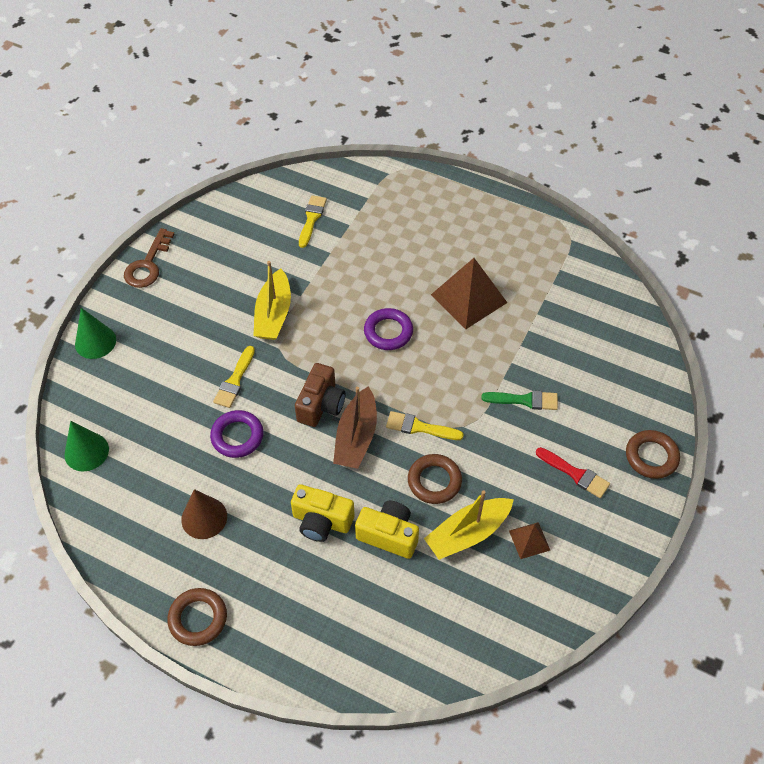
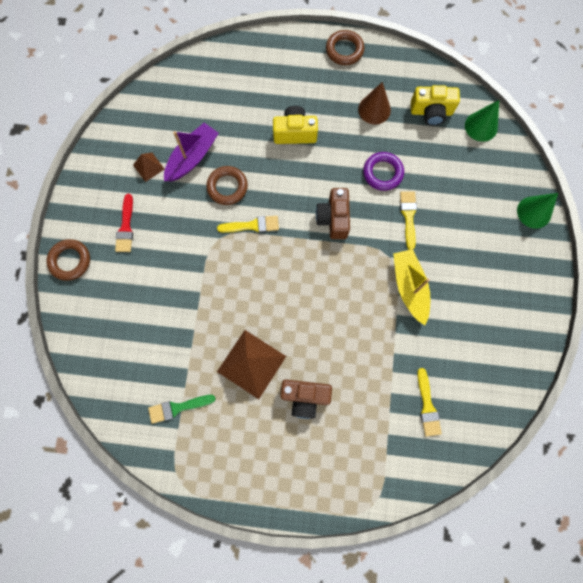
camera: 160 degrees right, 20 degrees up
(148, 264) = (541, 300): brown key -> none
(356, 437) = (296, 202): brown boat -> none
(388, 332) = (308, 303): purple ring -> none
(389, 535) = (246, 139): yellow camera -> yellow camera (431, 112)
(425, 257) = (305, 397): none -> brown camera
(467, 533) = (192, 157): yellow boat -> purple boat
(524, 400) = (178, 277): green brush -> green brush (178, 408)
(575, 474) = (126, 227): red brush -> red brush turned 105 degrees counterclockwise

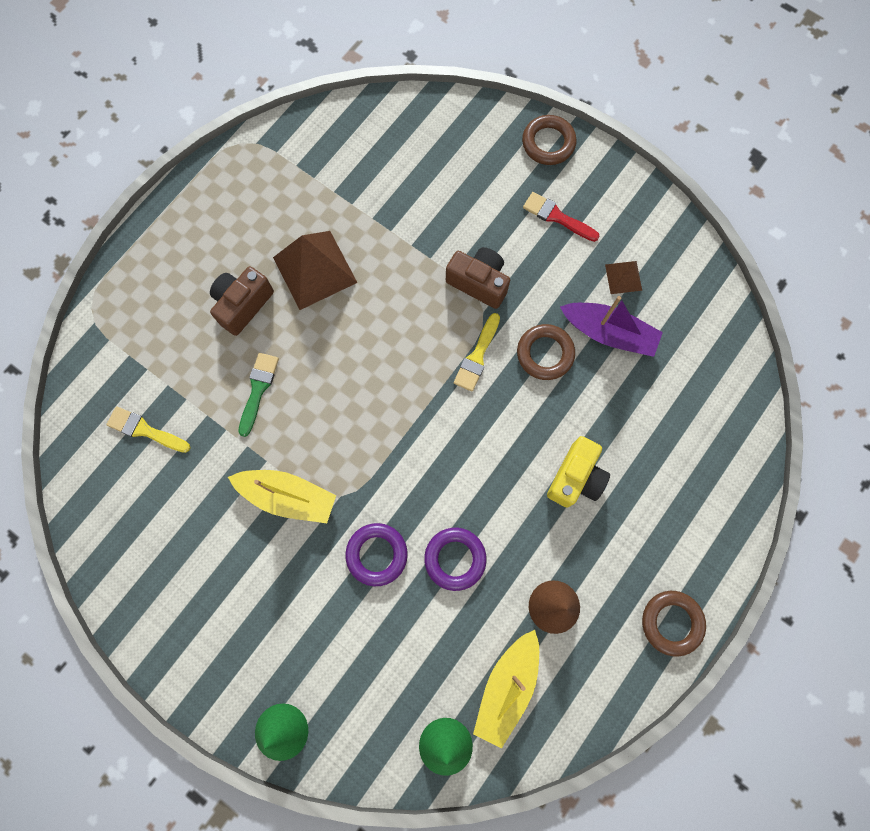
camera: 120 degrees right, 0 degrees up
(178, 408) = (317, 175): green brush -> green brush (258, 389)
(192, 157) = (608, 333): purple boat -> purple boat turned 45 degrees counterclockwise
(333, 218) = (429, 458): brown camera -> brown camera (479, 282)
(408, 216) = (377, 554): yellow brush -> purple ring
(431, 112) = (507, 686): yellow camera -> yellow boat

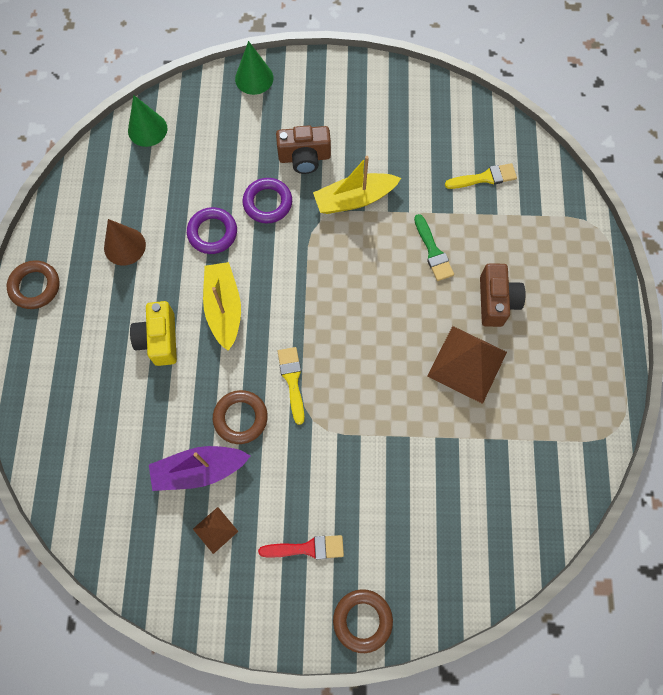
camera: 145 degrees right, 5 degrees down
(479, 282) = (332, 441): brown camera -> brown camera (304, 157)
(507, 686) = (128, 182): yellow boat -> yellow boat (224, 308)

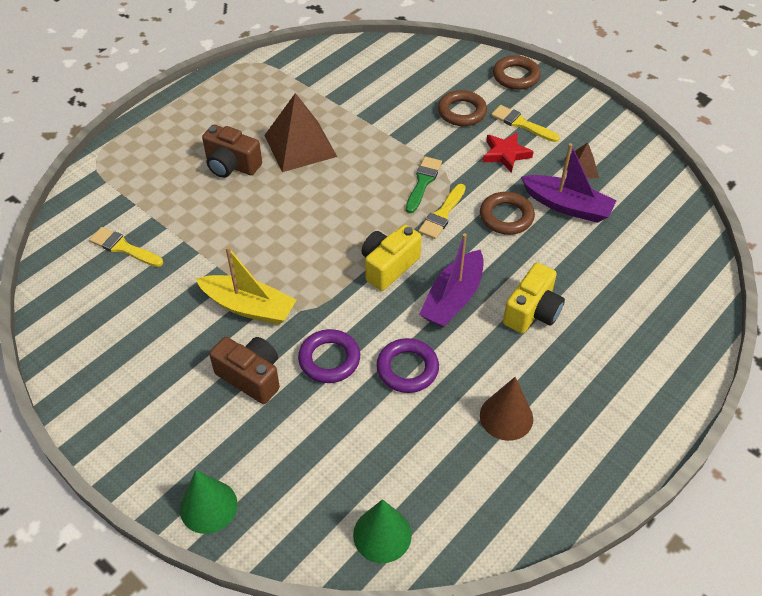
camera: 140 degrees left, 20 degrees down
(35, 286) = (629, 440): brown ring -> brown ring (461, 112)
(224, 308) = (453, 298): yellow boat -> purple boat
(291, 301) = (388, 266): none -> yellow camera
(292, 493) = (505, 154): none -> red star
(307, 548) = (521, 124): red brush -> yellow brush
(433, 251) = (234, 225): green brush -> green brush (423, 182)
(496, 301) = (231, 165): brown camera -> brown camera turned 105 degrees counterclockwise

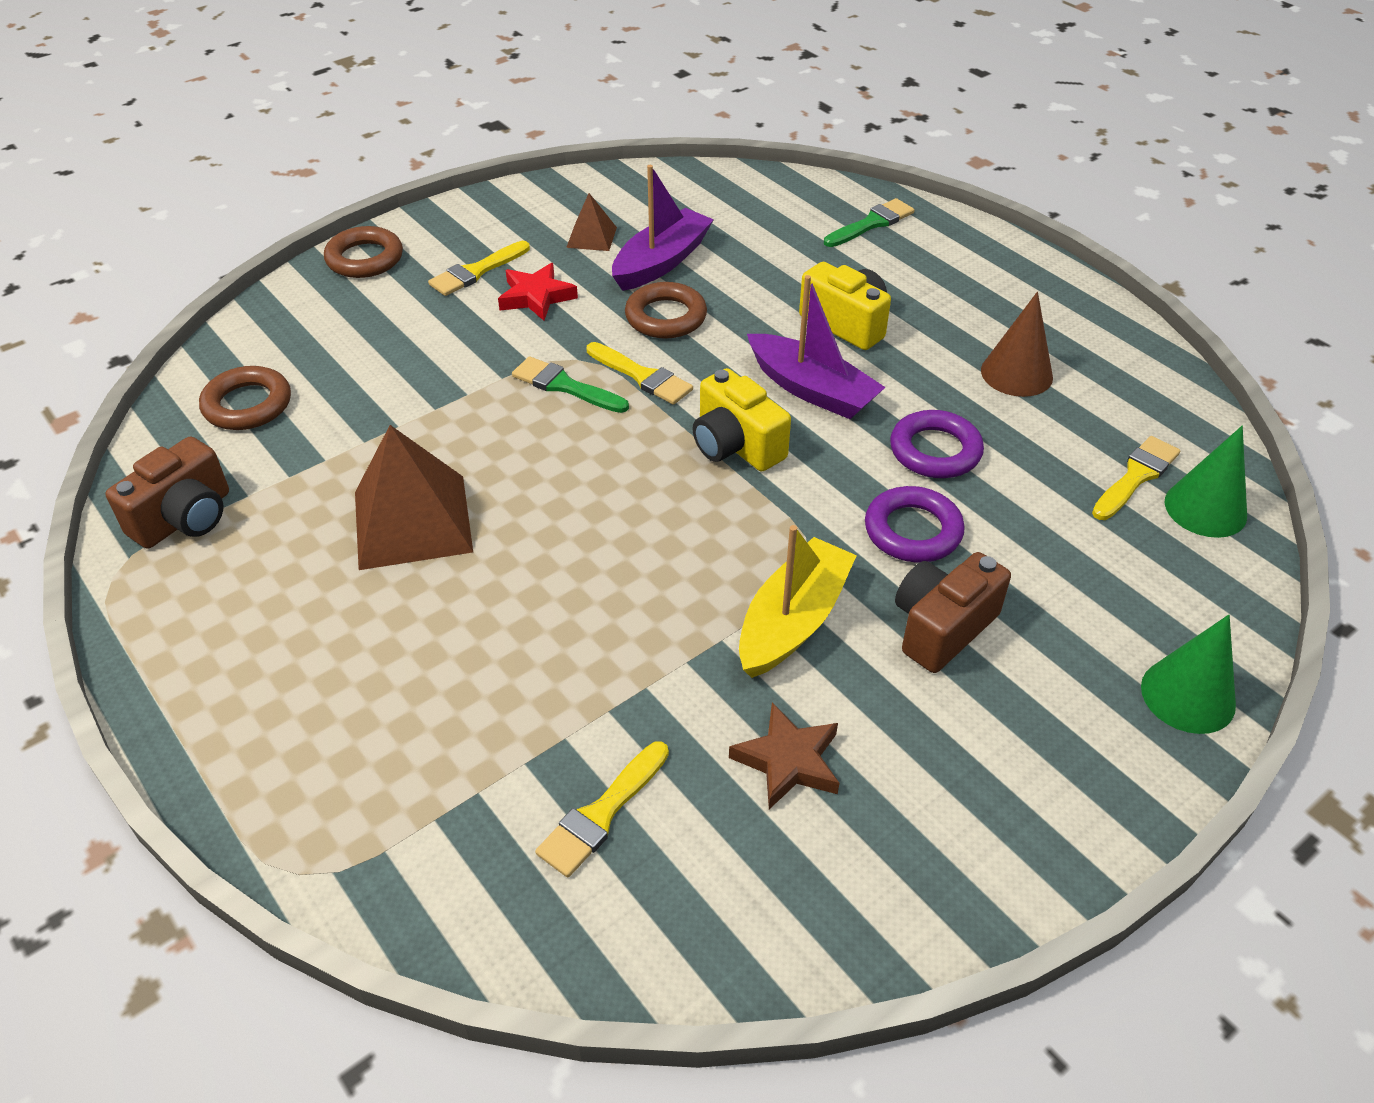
camera: 80 degrees left, 5 degrees down
(154, 314) = (788, 761): none -> brown star
(231, 165) = (424, 624): brown camera -> brown camera (185, 518)
(407, 490) = (1136, 476): none -> yellow brush
(461, 112) = (420, 324): brown ring -> brown ring (247, 405)
(669, 318) = (871, 223): none -> green brush

